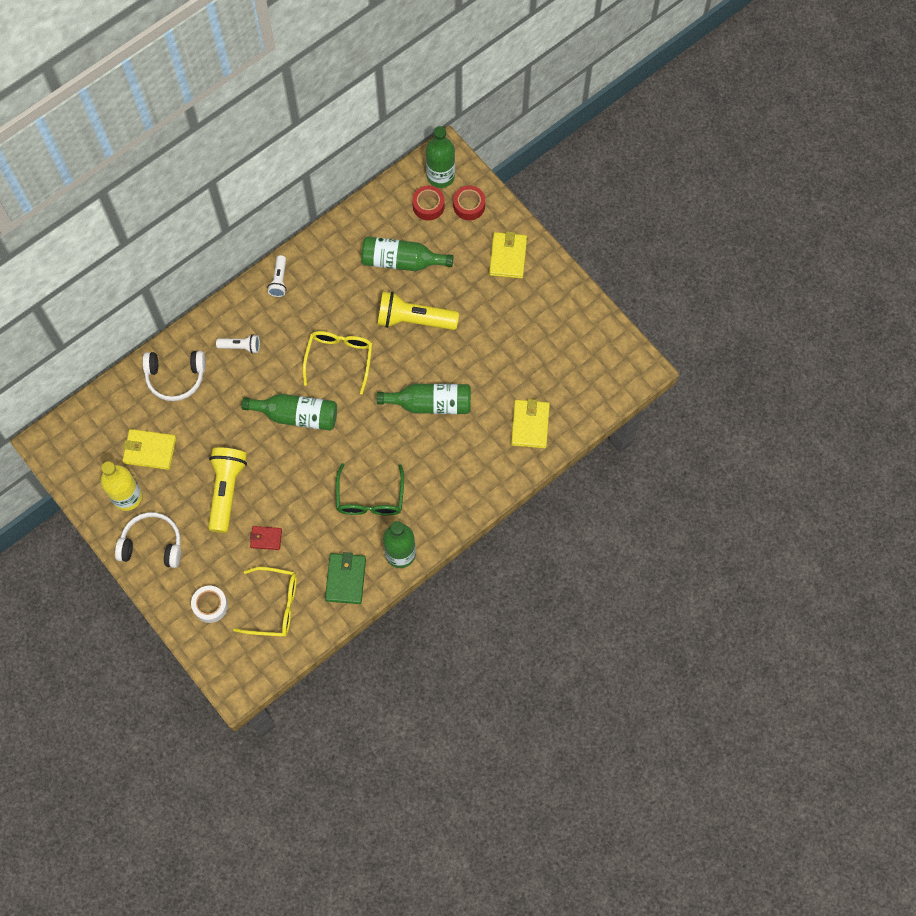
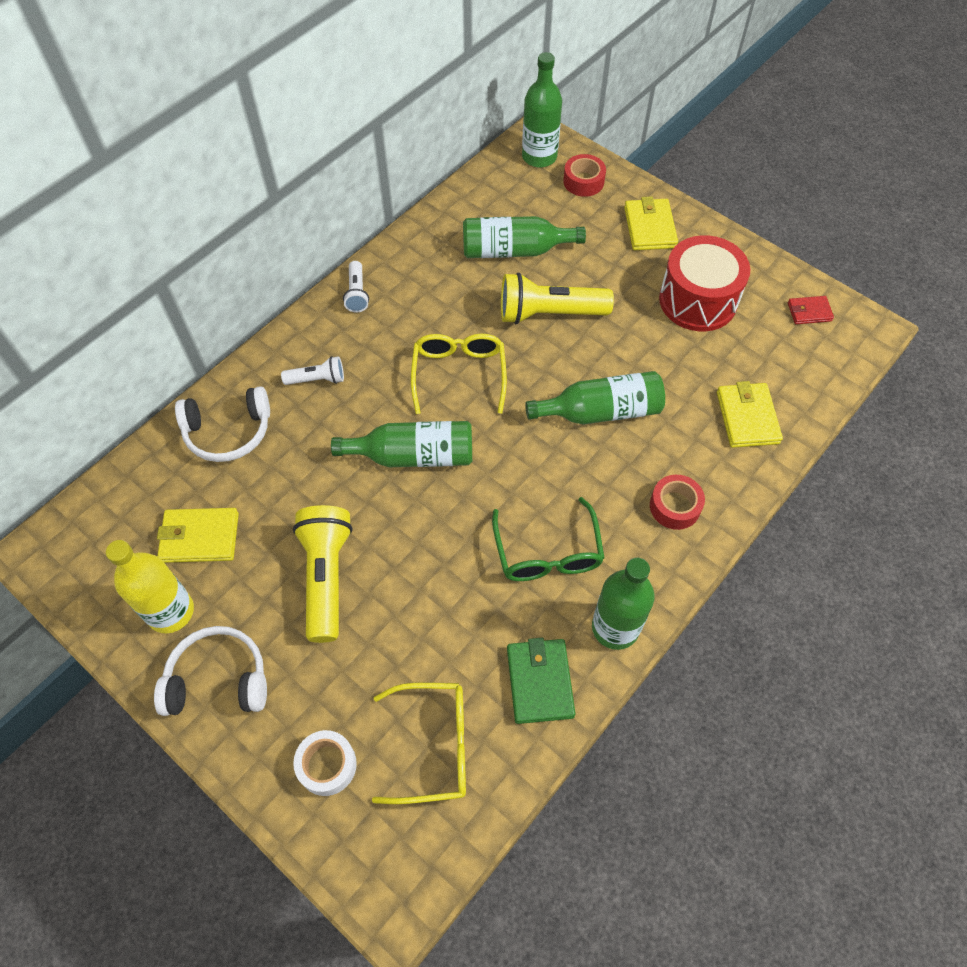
camera: 10 degrees left, 10 degrees down
(266, 538) = (400, 639): red wallet -> red wallet (809, 312)
(428, 206) = (532, 188): red tape -> red tape (675, 506)
(525, 326) = (698, 300): none -> red drum

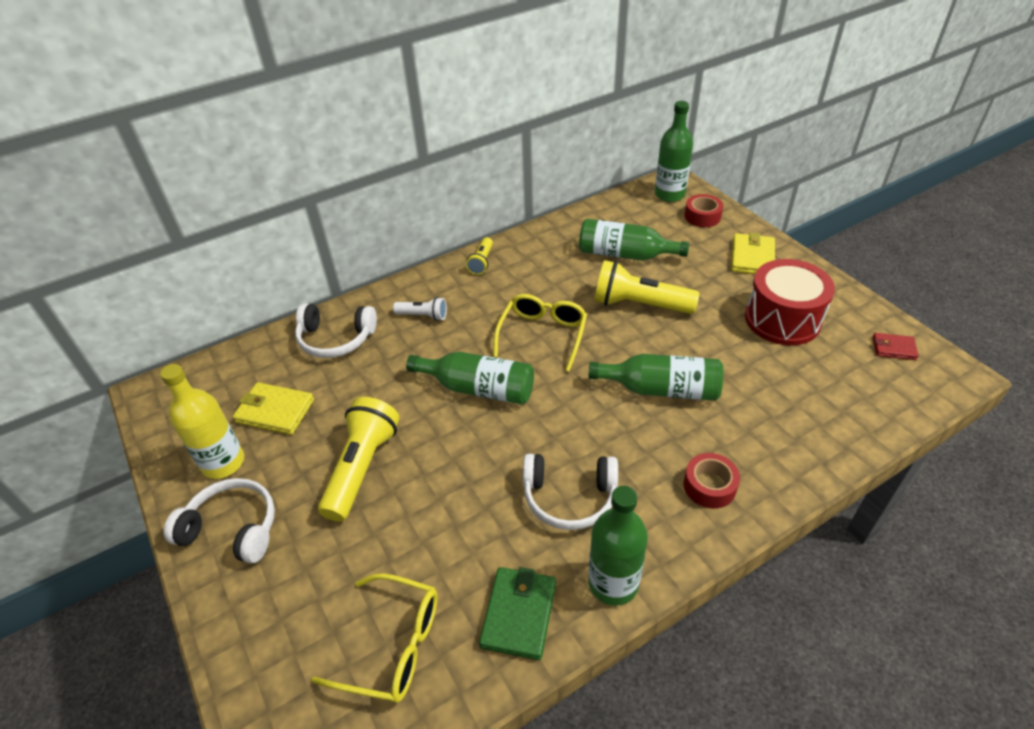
camera: 20 degrees right, 15 degrees down
(327, 765) = (287, 633): white tape -> none
(357, 293) = (481, 262): white flashlight -> yellow flashlight
(548, 553) = (569, 497): green glasses -> white headphones
(747, 417) = (806, 424): yellow wallet -> none

